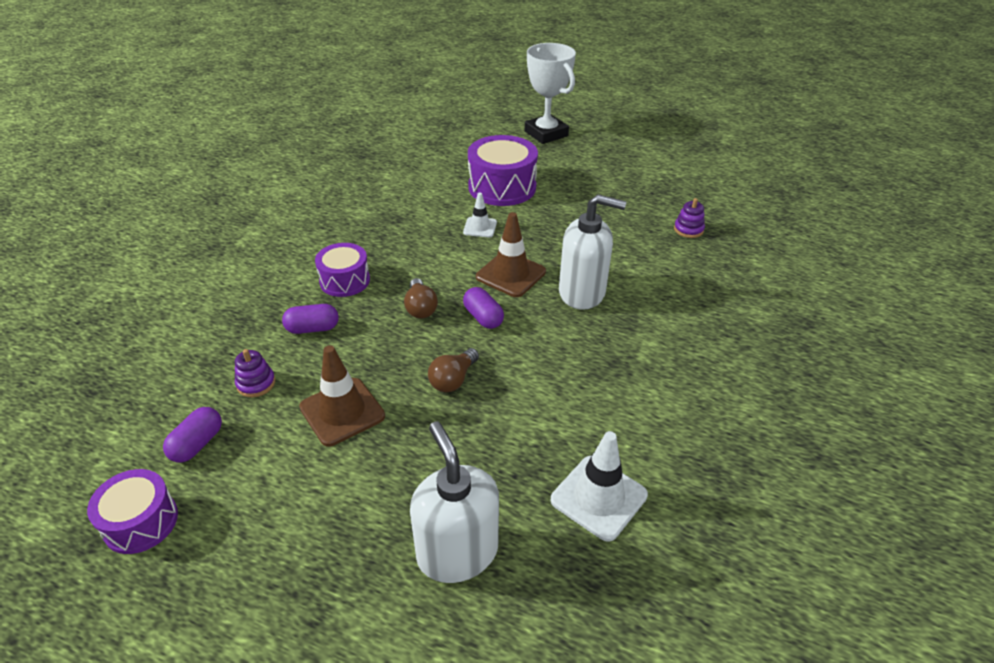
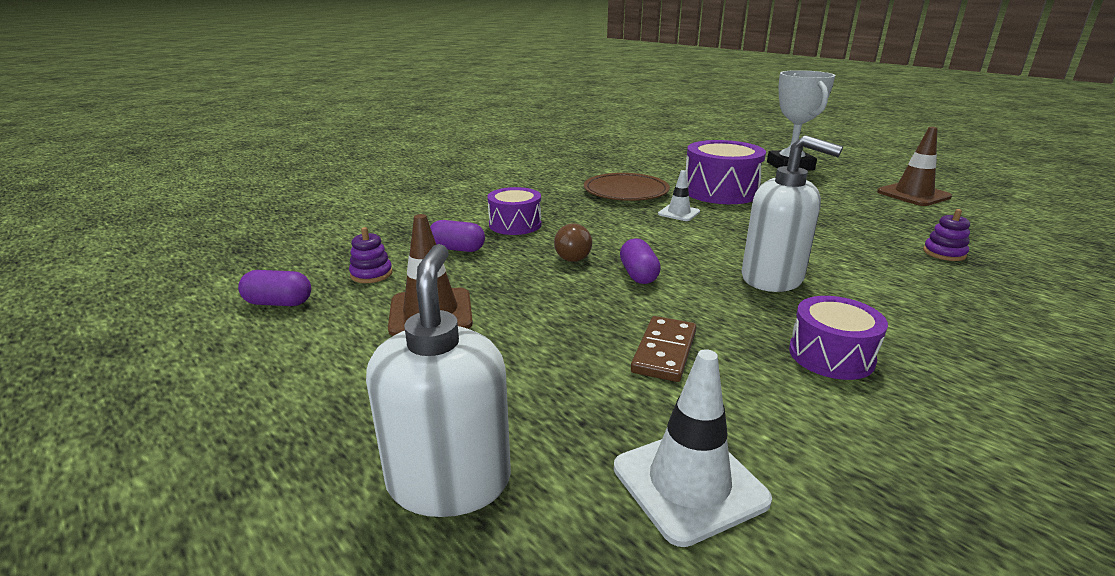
camera: 25 degrees right, 15 degrees down
(141, 522) = (171, 346): purple drum -> purple drum (831, 355)
(197, 444) = (279, 303): purple capsule -> purple capsule turned 45 degrees clockwise
(420, 206) = (626, 192): none -> brown plate
(453, 380) = (568, 315): brown light bulb -> none
(511, 274) = (692, 249): brown traffic cone -> brown traffic cone (913, 194)
(538, 394) = (664, 352): none -> brown domino

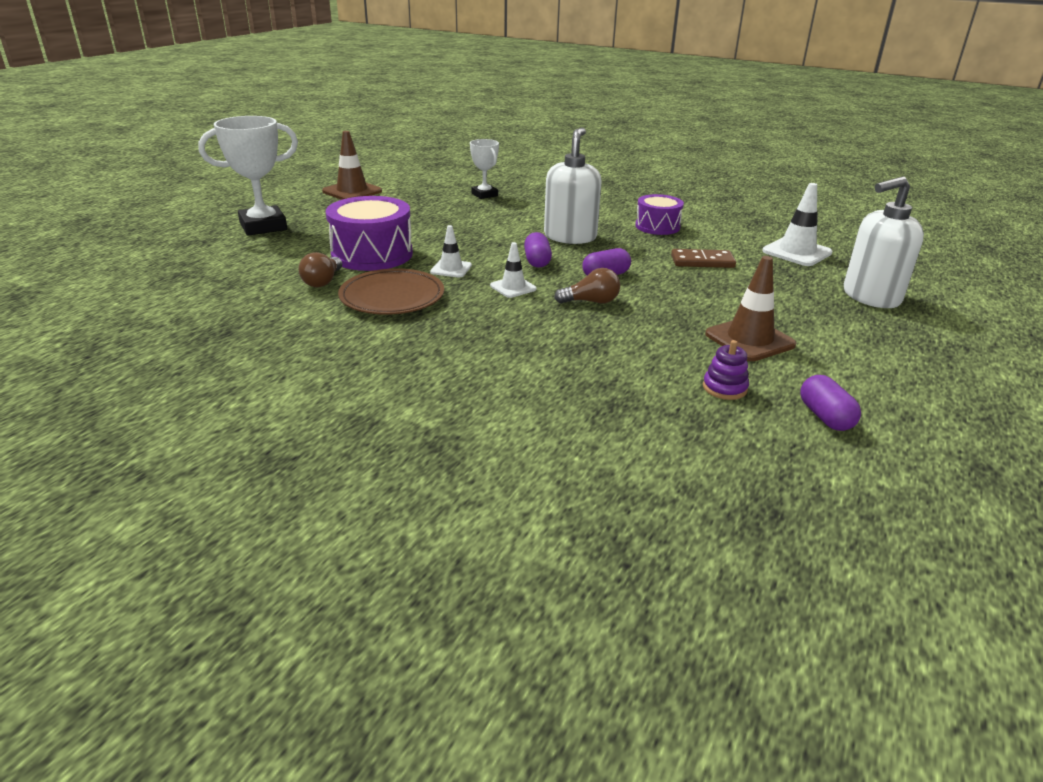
camera: 110 degrees left, 5 degrees up
(457, 249) = (628, 358): purple capsule -> purple capsule (537, 261)
(515, 224) = (539, 341): purple drum -> none
(625, 230) = (513, 287): none -> white traffic cone
(664, 177) = (323, 281): none -> brown light bulb
(944, 253) = (484, 195): purple stacking toy -> white trophy

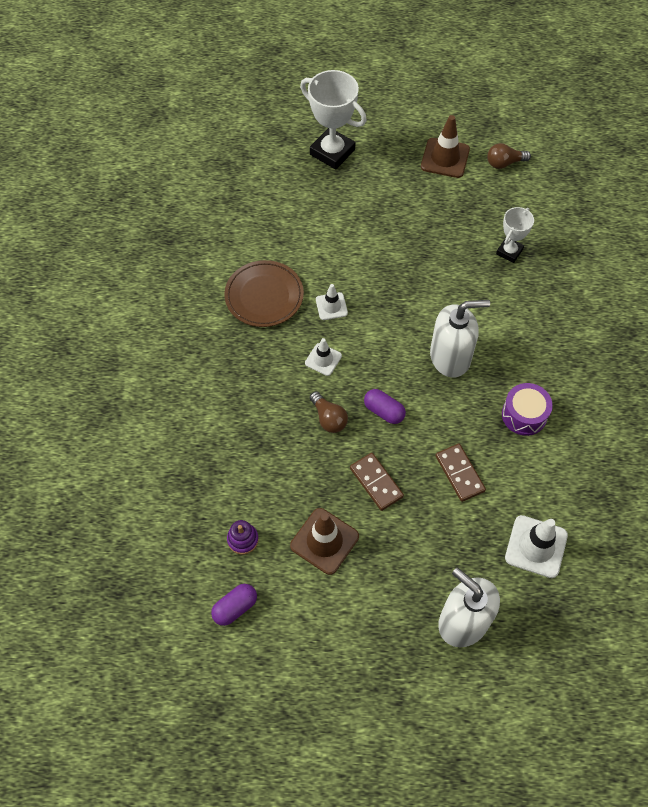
camera: 65 degrees right, 30 degrees up
(323, 281) = (263, 245): brown light bulb -> brown light bulb (504, 163)
(372, 254) = (326, 245): purple drum -> none
(537, 261) = (382, 355): purple capsule -> none
(689, 297) = (376, 482): none -> brown domino

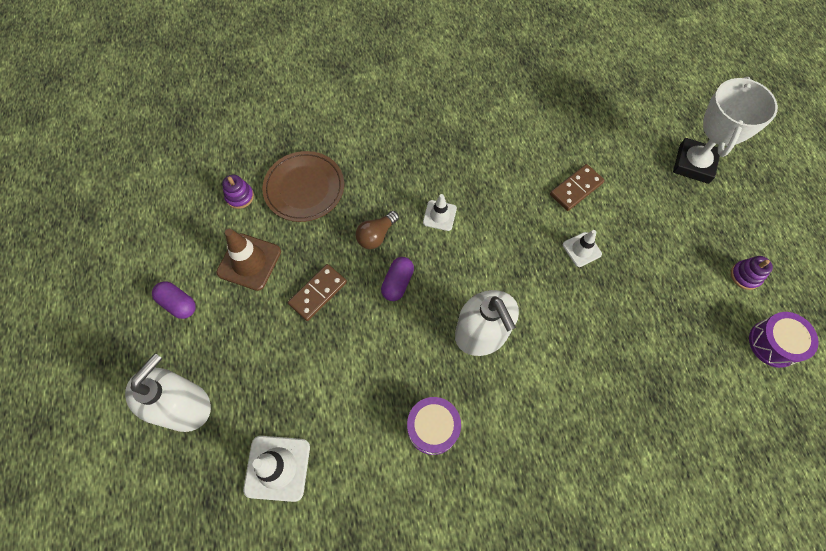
camera: 75 degrees right, 5 degrees up
(235, 607) = (177, 207): purple capsule -> purple capsule (178, 303)
(264, 296) = (493, 149): brown plate -> brown plate (304, 188)
(331, 306) = (502, 208): white traffic cone -> white traffic cone (581, 249)
(445, 158) = (745, 276): brown traffic cone -> purple stacking toy
(460, 473) = (345, 371): brown domino -> brown domino (576, 189)
(504, 163) = (773, 343): brown light bulb -> purple drum
(509, 251) = (646, 372): white trophy -> none

